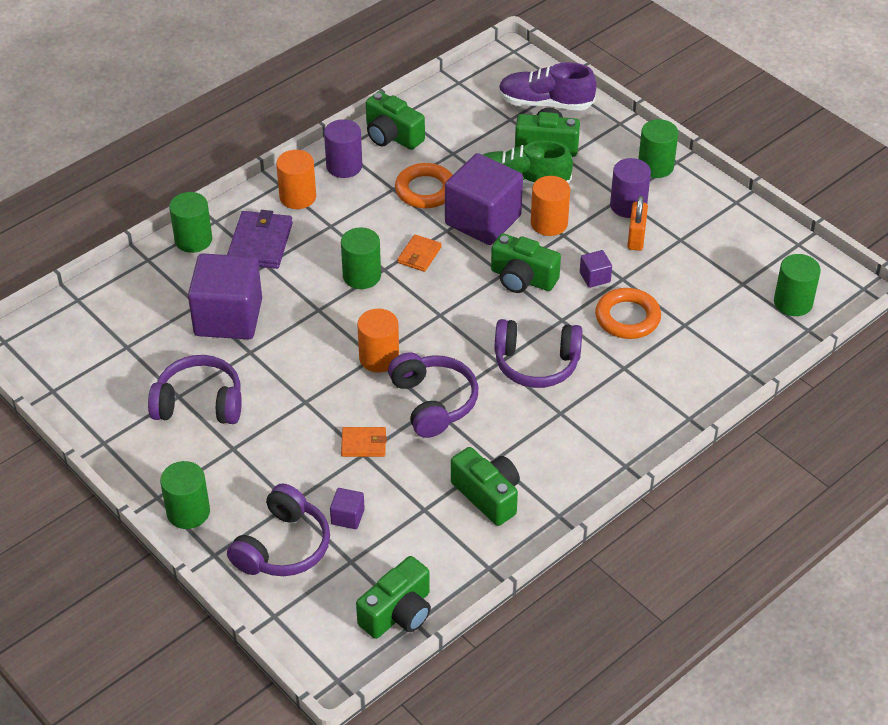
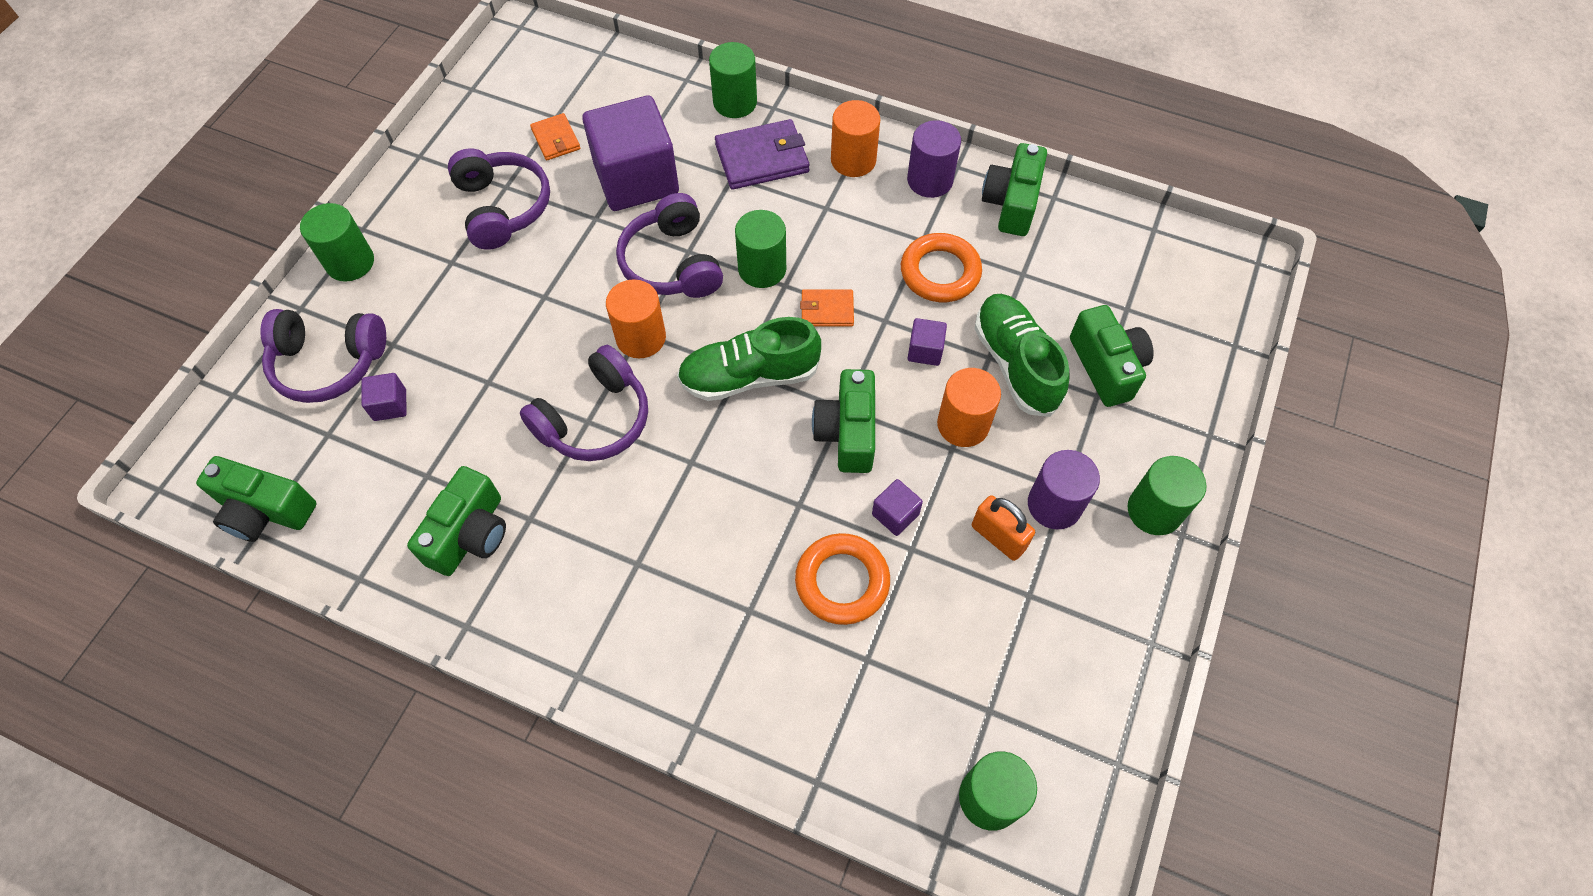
camera: 65 degrees right, 15 degrees up
(364, 444) = (503, 376): orange wallet -> orange wallet (556, 139)
(448, 311) = (749, 376): none -> green shoe
(483, 220) = (925, 351): purple cube -> purple cube, size x0.42
(536, 364) = (708, 504): purple headphones -> purple headphones (672, 263)
(545, 103) = (1184, 335): purple shoe -> none
(636, 238) = (998, 537): orange padlock -> orange padlock turned 60 degrees clockwise

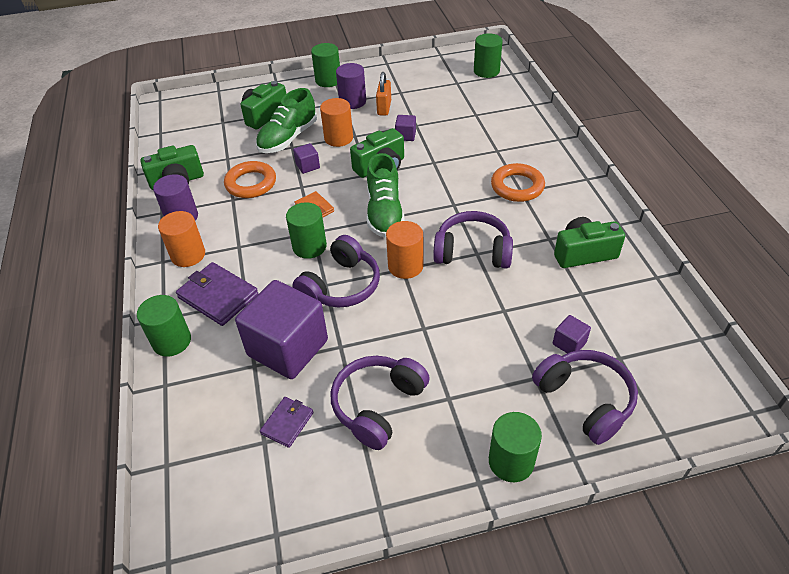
camera: 125 degrees left, 15 degrees down
(265, 510) = (687, 346): green camera -> none
(556, 139) = (287, 423): orange wallet -> purple wallet
(749, 376) = (384, 212): green shoe -> green shoe turned 45 degrees clockwise
(842, 581) = (453, 134): orange ring -> orange ring (517, 186)

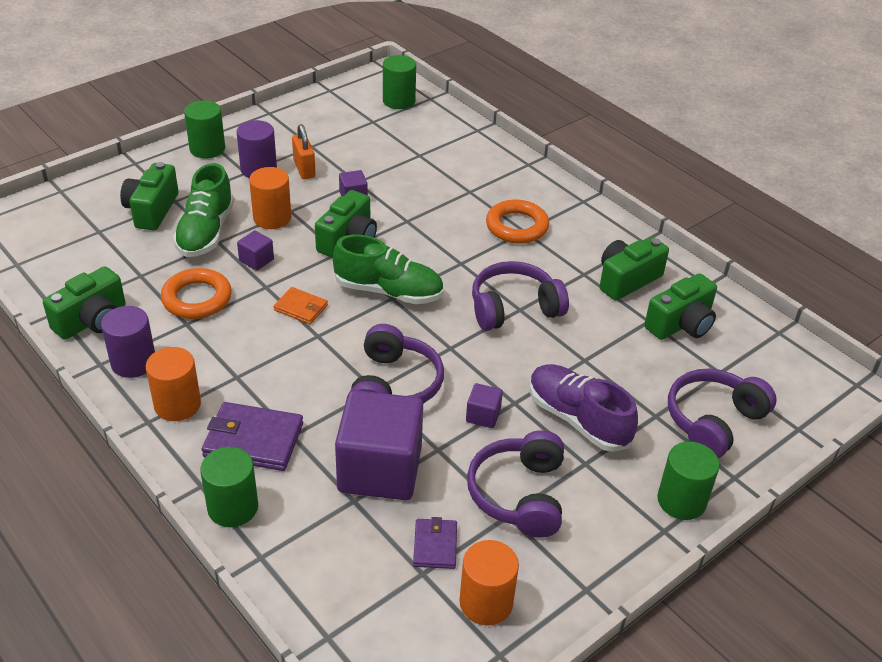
camera: 30 degrees left, 5 degrees down
(309, 246) = (326, 353): green cylinder -> none
(384, 212) = (388, 291): green shoe -> green shoe turned 45 degrees counterclockwise
(405, 266) = (452, 344): orange cylinder -> orange cylinder (486, 602)
(466, 359) = (578, 419): none -> purple shoe
(569, 343) = (666, 373): purple cube -> purple cube (483, 415)
(585, 400) = (713, 421): purple headphones -> purple headphones turned 75 degrees counterclockwise
(609, 304) = (681, 324): none -> green camera

